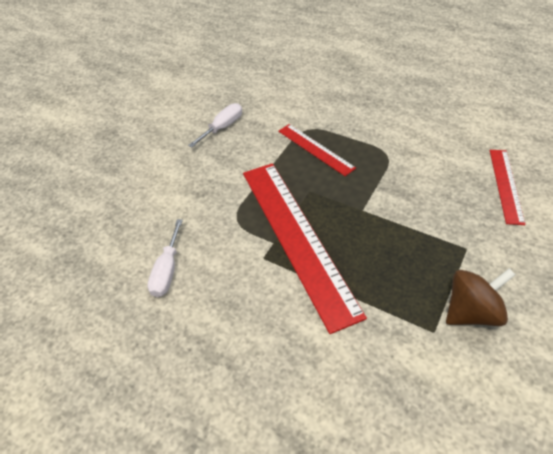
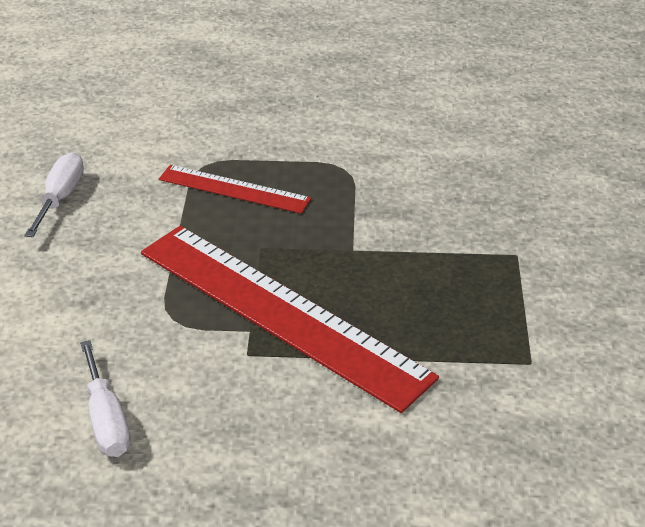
camera: 30 degrees left, 10 degrees down
(471, 311) = (562, 324): brown spinning top -> none
(506, 185) = (524, 164): red ruler -> none

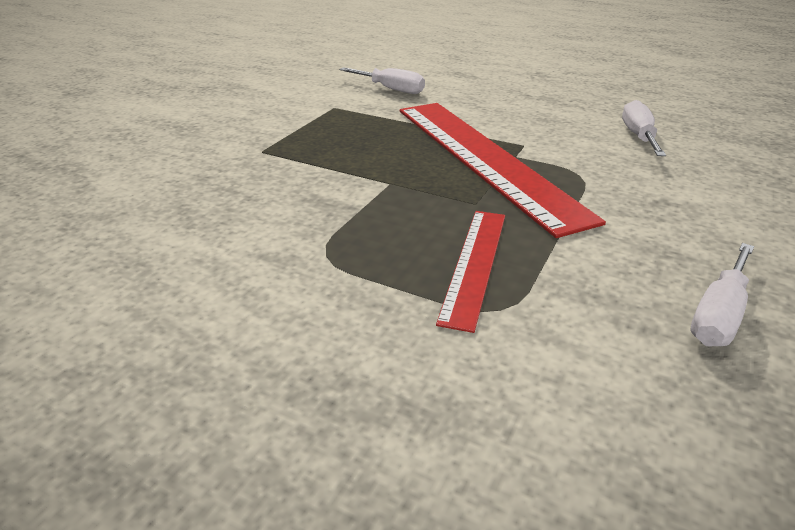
camera: 155 degrees left, 5 degrees down
(234, 189) = (474, 264): red ruler -> red ruler turned 60 degrees clockwise
(500, 441) = (391, 89): none -> white screwdriver

